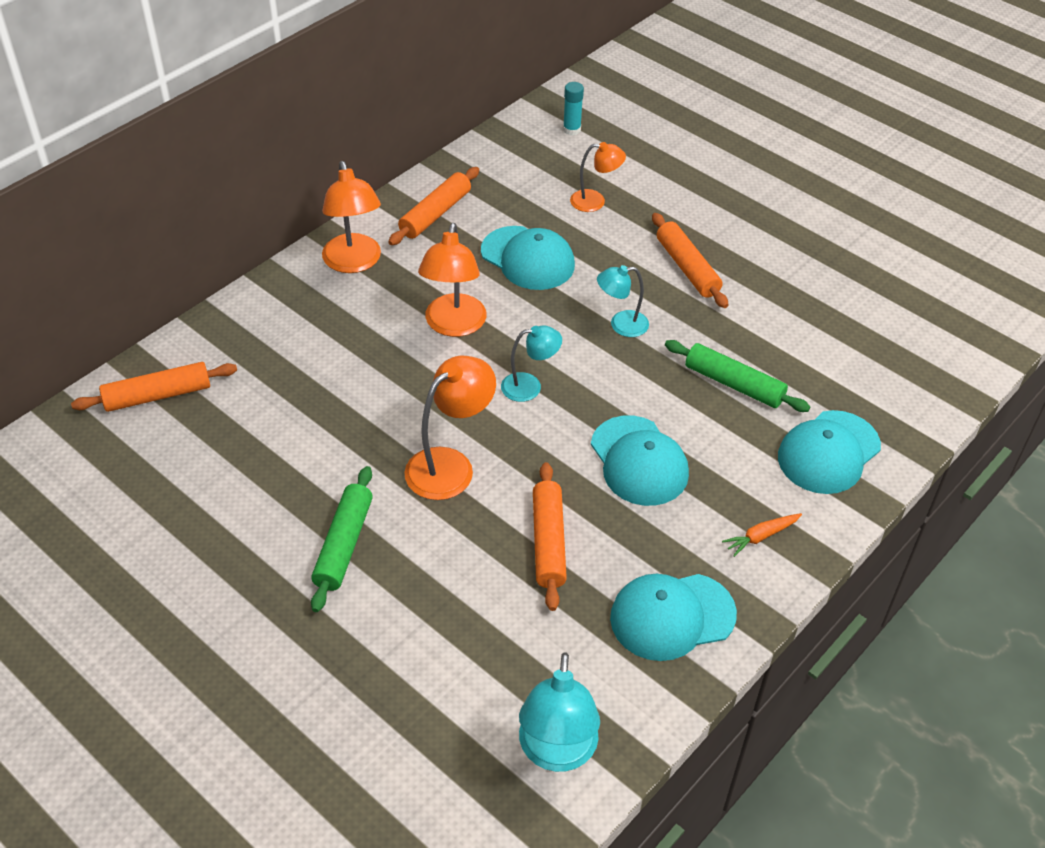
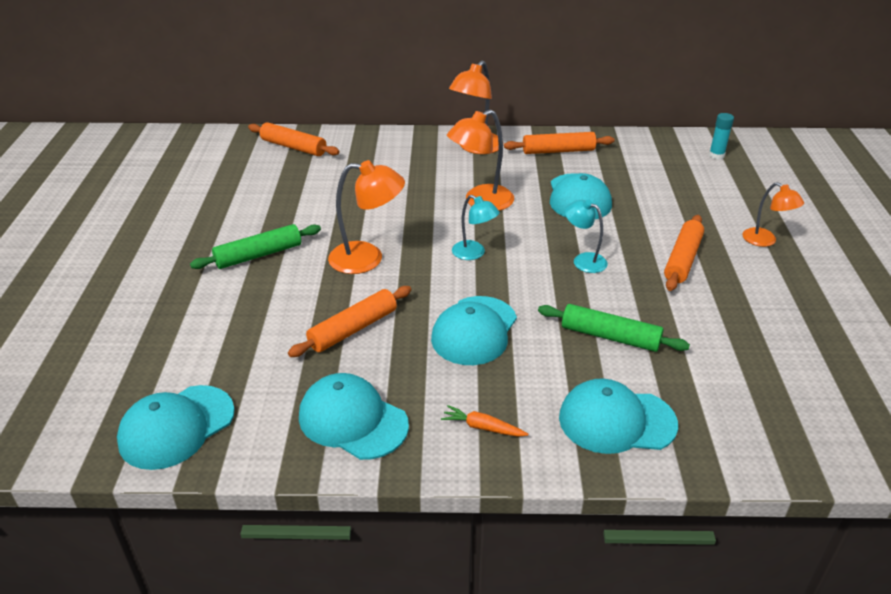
camera: 50 degrees right, 10 degrees down
(556, 752) = (176, 427): turquoise lamp -> turquoise cap
(595, 201) = (672, 195): orange lamp -> orange lamp (765, 241)
(734, 384) = (610, 336): green rolling pin -> green rolling pin turned 60 degrees counterclockwise

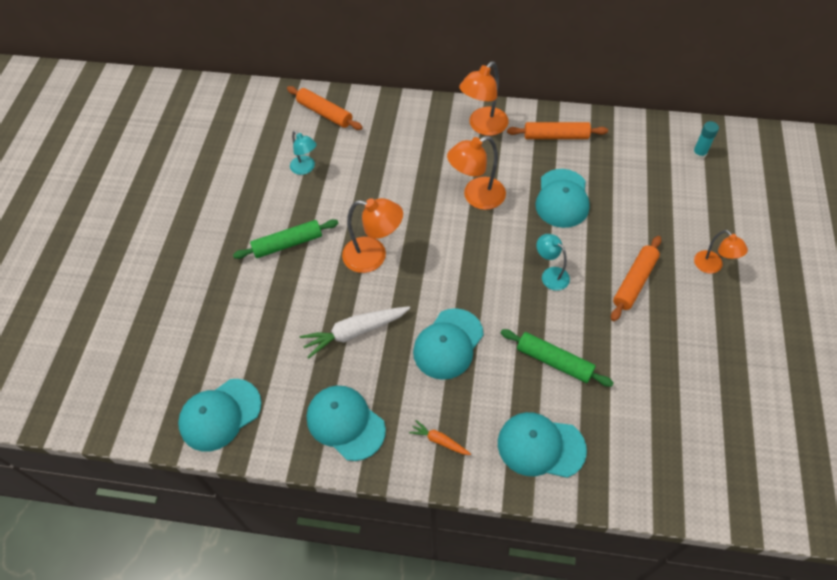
camera: 10 degrees right, 20 degrees up
(353, 329) = (355, 332): orange rolling pin -> white carrot
(474, 253) = (461, 258): turquoise lamp -> turquoise lamp (305, 168)

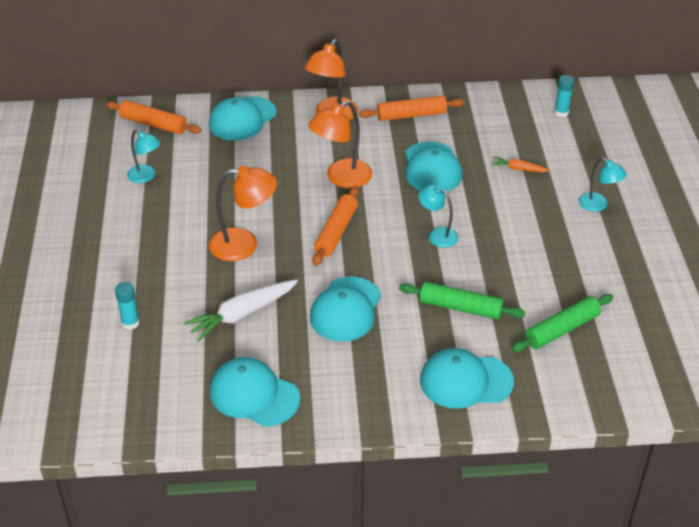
camera: 15 degrees left, 15 degrees down
(220, 414) = (111, 410): turquoise cap -> turquoise cap (242, 119)
(257, 324) = (130, 323): none -> turquoise glue stick
(288, 244) = (145, 246): green rolling pin -> green rolling pin (562, 329)
(439, 441) = (359, 394): orange carrot -> orange carrot (518, 169)
(634, 282) = (524, 229): orange rolling pin -> orange rolling pin (336, 232)
(712, 266) = (598, 205): orange lamp -> turquoise lamp

